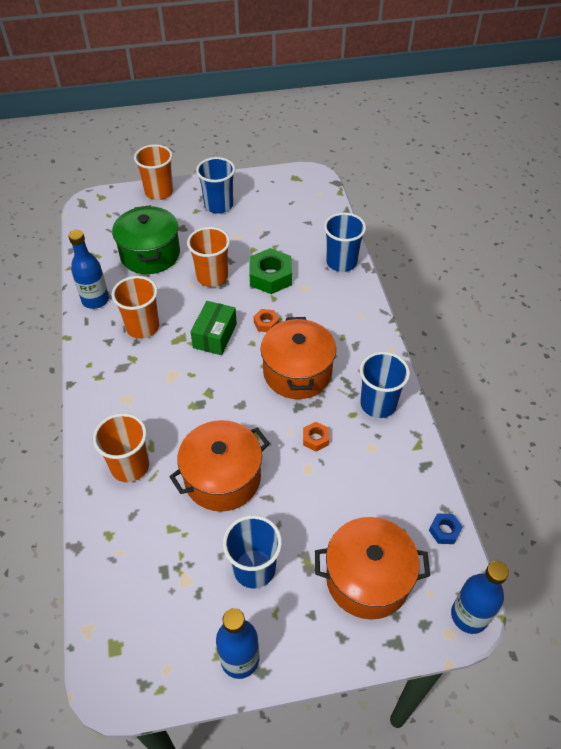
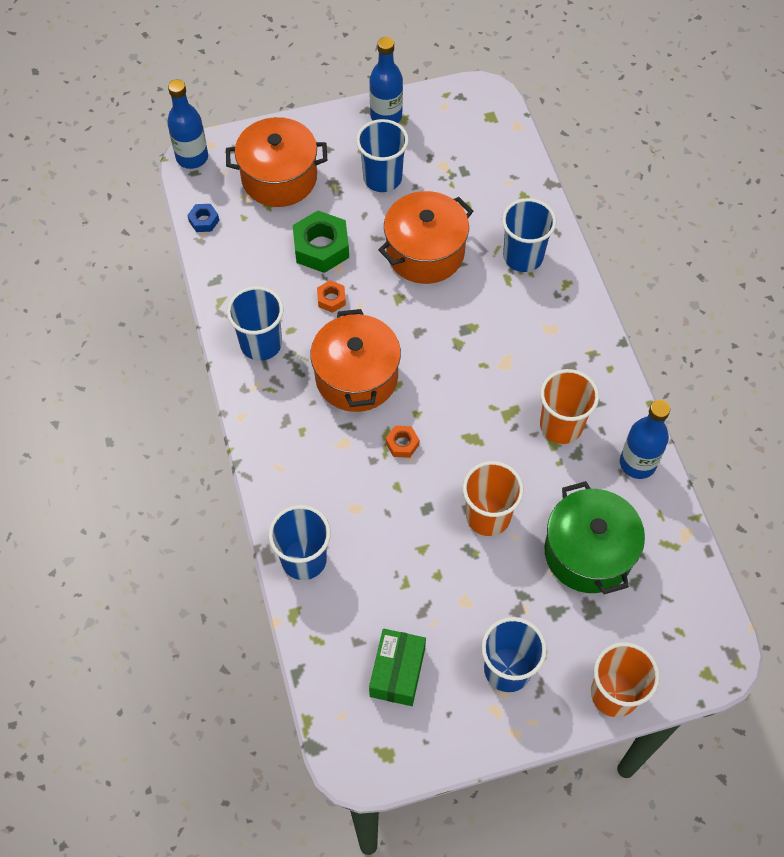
camera: 175 degrees right, 10 degrees up
(130, 466) = (523, 257): orange cup -> blue cup
(215, 336) = (465, 420): green box -> green box (397, 672)
(270, 276) = (405, 523): green nut -> green nut (321, 247)

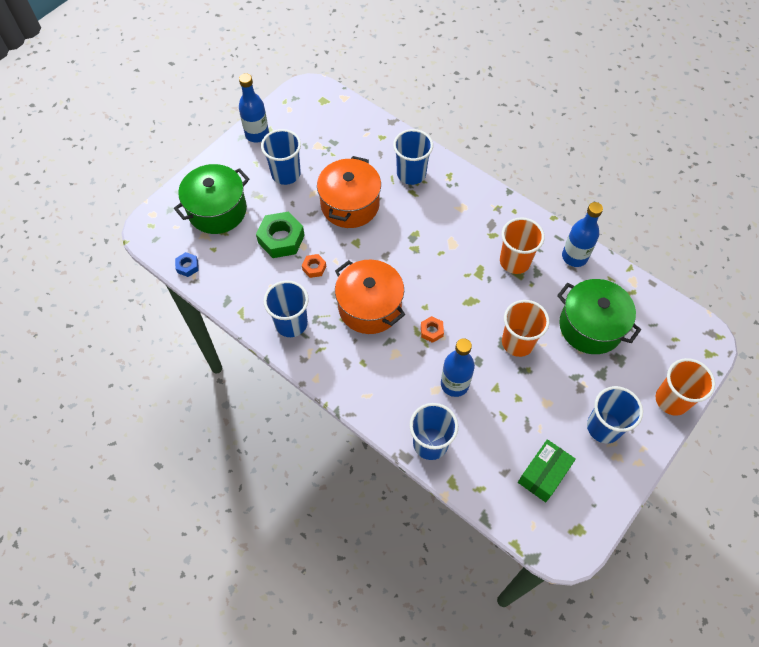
camera: 35 degrees left, 0 degrees up
(192, 157) = (146, 230): blue bottle -> blue bottle (454, 384)
(279, 178) = (217, 210): orange pot -> green pot
(397, 672) = (543, 474): green box -> green box turned 60 degrees clockwise

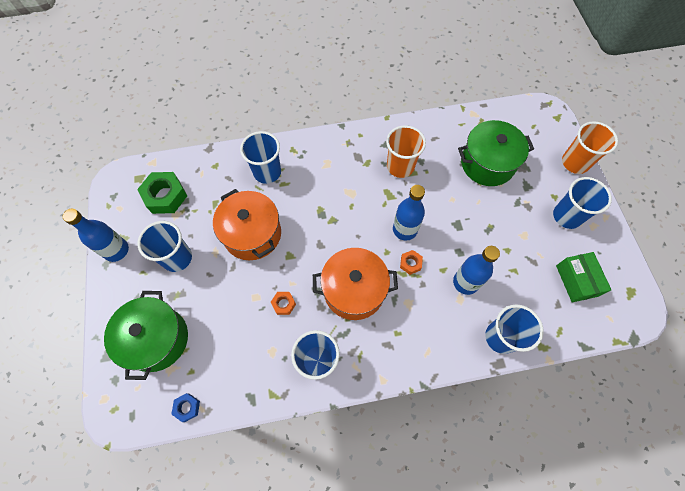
camera: 50 degrees left, 5 degrees up
(281, 239) = (234, 309): green nut -> green nut (165, 196)
(518, 342) = (464, 215): orange cup -> none
(574, 257) = (427, 130): blue bottle -> blue bottle (405, 229)

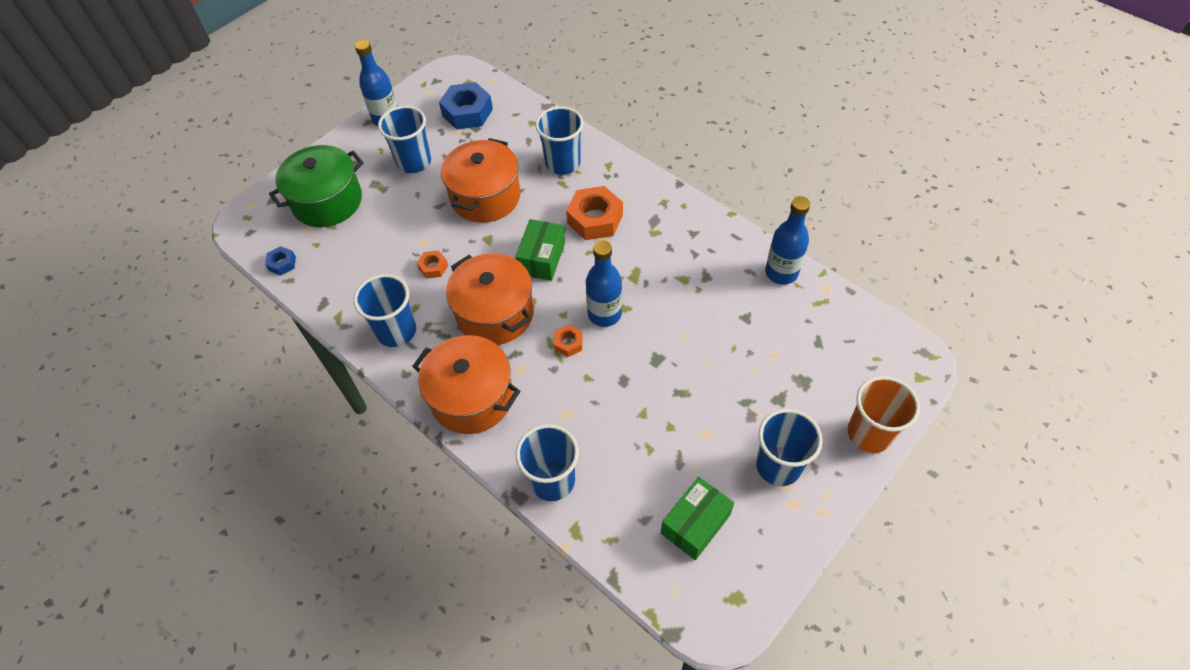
camera: 55 degrees right, 10 degrees down
(165, 196) = (467, 112): green nut -> blue nut
(329, 186) = (595, 219): none -> orange nut
(333, 235) = (542, 258): none -> green box
(400, 166) = (679, 263): orange cup -> none
(408, 346) = (472, 397): none -> orange pot
(465, 282) = (591, 408): blue bottle -> blue bottle (781, 273)
(487, 163) = (769, 341): green pot -> none

